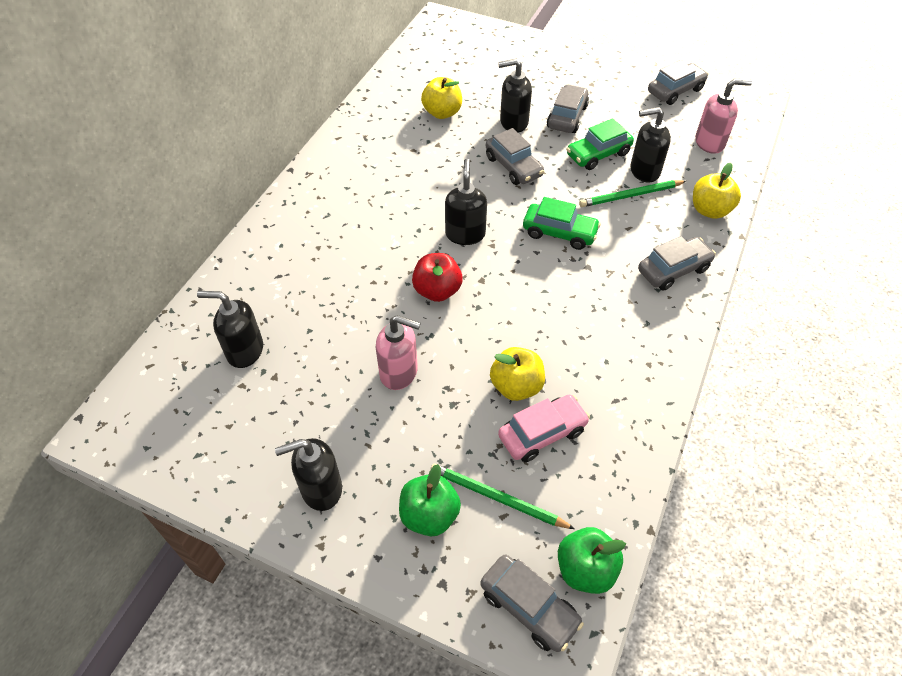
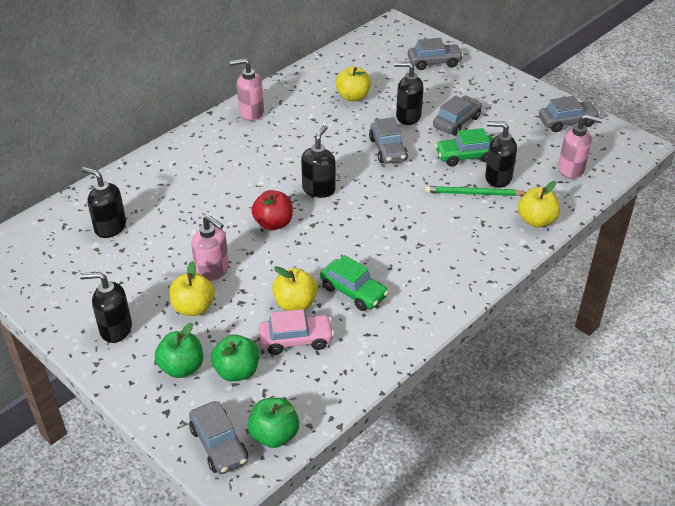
camera: 20 degrees right, 10 degrees down
(338, 158) = (251, 112): none -> pink soap dispenser
(402, 428) = (193, 307): none -> yellow apple
(497, 498) = (237, 371): green pencil -> green apple
(559, 233) = (396, 206): green car -> green car (353, 292)
(673, 270) = (474, 256): grey car -> grey car (434, 62)

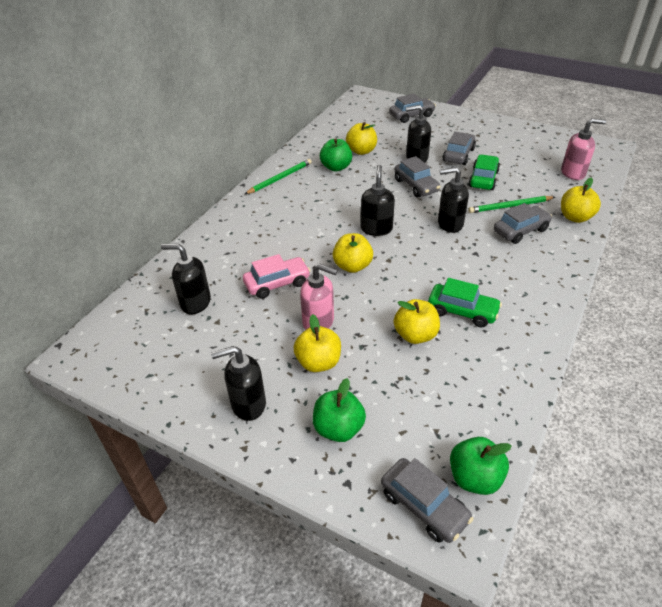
camera: 15 degrees left, 0 degrees up
(237, 371) = (397, 417): green apple -> green apple (336, 167)
(251, 112) = (280, 178): pink soap dispenser -> green pencil
(273, 223) = (352, 266): red apple -> yellow apple
(296, 340) = (437, 370): pink car -> pink car (277, 283)
(465, 156) = (483, 179): green car -> green car turned 135 degrees clockwise
(497, 178) = (520, 190): black soap dispenser -> black soap dispenser (450, 224)
(567, 122) = (544, 140): grey car -> grey car (520, 231)

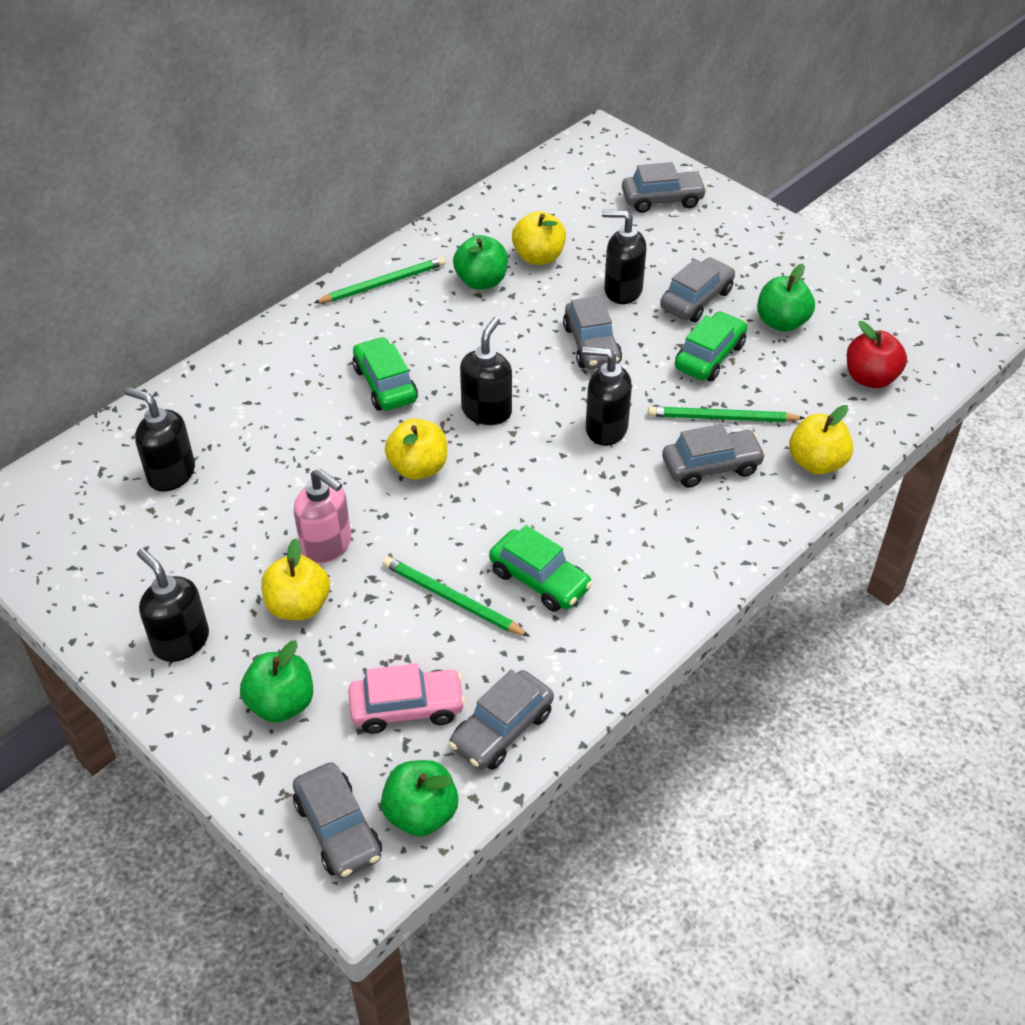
camera: 15 degrees right, 5 degrees up
(248, 404) = (181, 641): black soap dispenser -> black soap dispenser turned 45 degrees clockwise
(277, 283) = (296, 470): pink car -> pink car (407, 708)
(308, 227) = (385, 384): none -> green car
(415, 335) = (452, 599): yellow apple -> green pencil
(494, 407) = (502, 729): none -> grey car
(509, 157) = (781, 322): none -> green apple
(573, 173) = (870, 378): pink soap dispenser -> red apple

